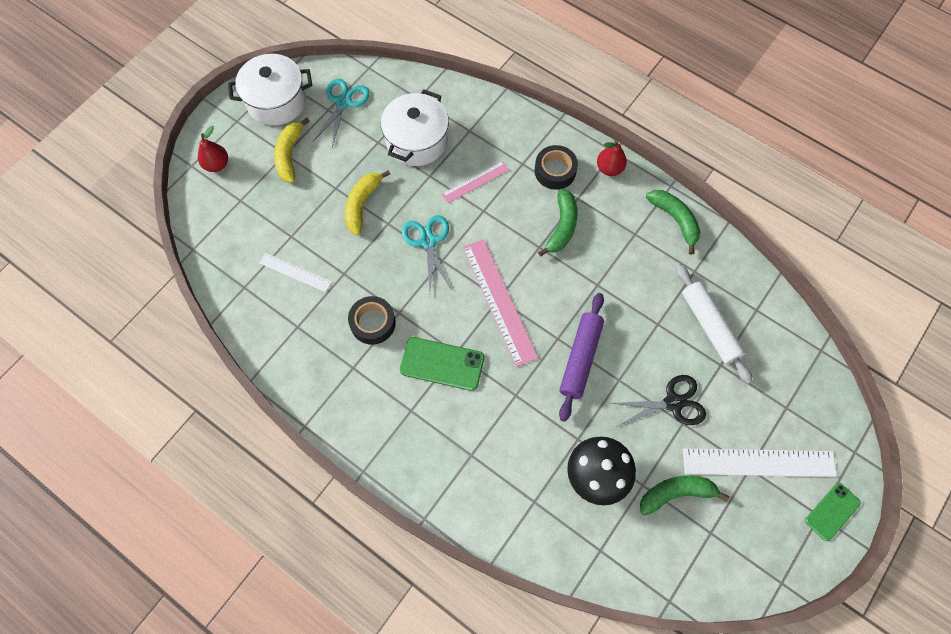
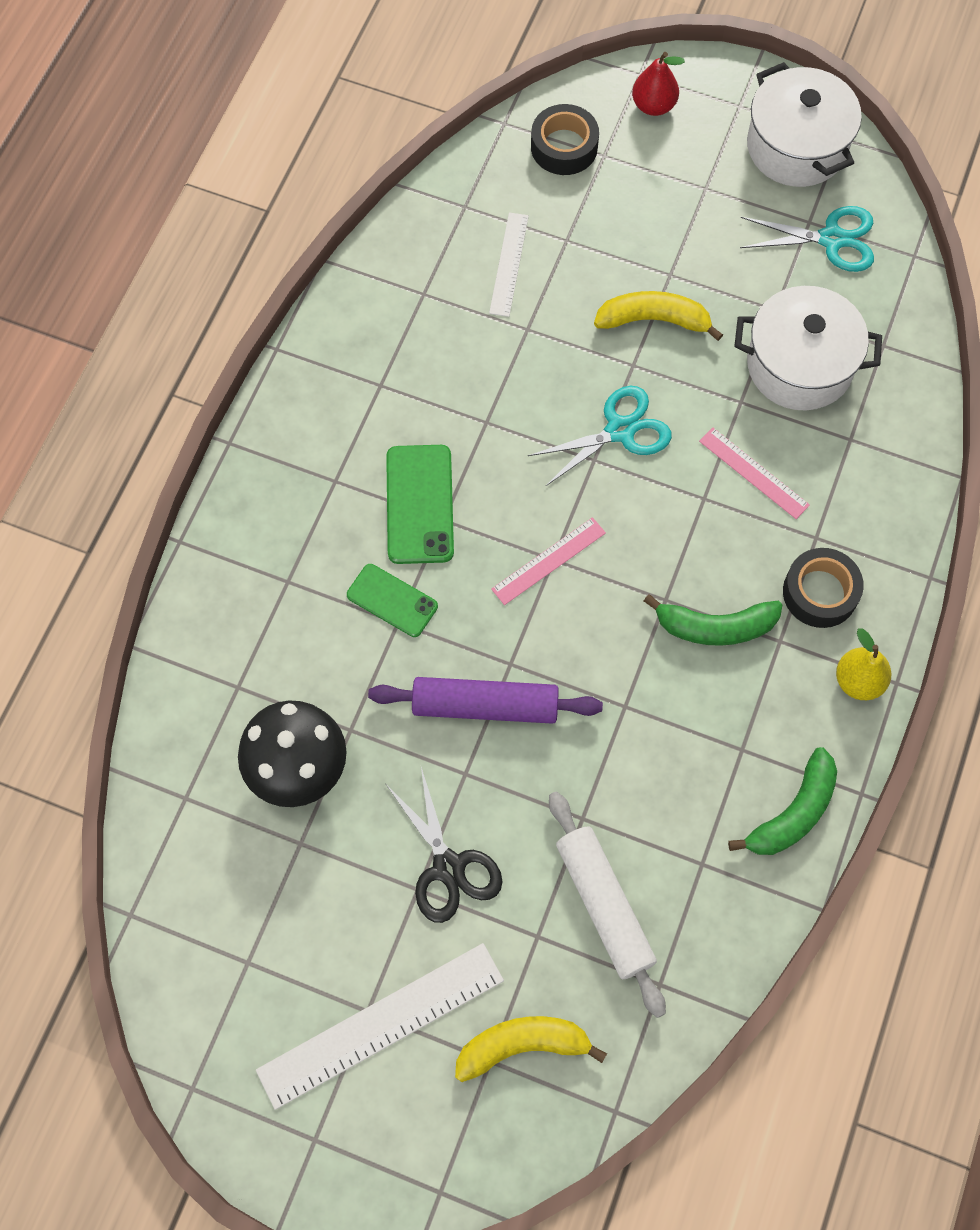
camera: 75 degrees right, 0 degrees up
(290, 155) = (706, 195): yellow banana -> yellow banana (522, 1046)
(373, 323) = (458, 391): black tape -> black tape (564, 147)
(499, 301) = (548, 561): pink ruler -> pink ruler, size x0.56
(609, 168) = (858, 681): red pear -> yellow pear
(676, 493) = (298, 897): green banana -> none
(709, 326) = (604, 906): white rolling pin -> white rolling pin turned 75 degrees counterclockwise
(758, 462) = (381, 1025): white ruler -> white ruler turned 75 degrees clockwise
(832, 511) = (326, 1161): green phone -> green phone (392, 600)

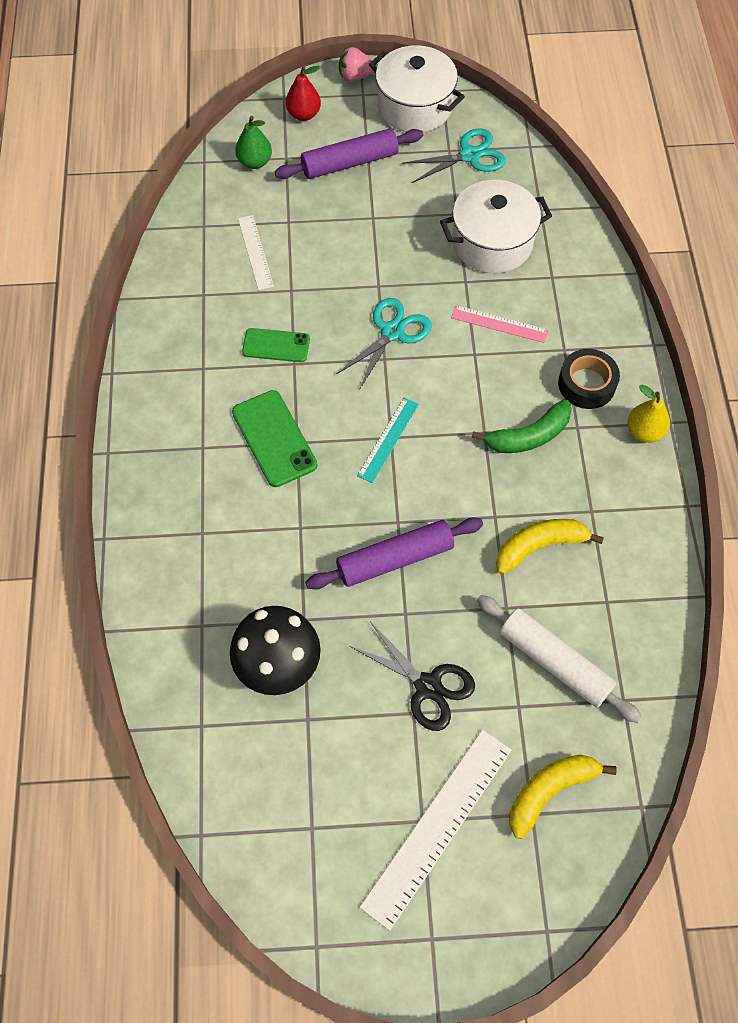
camera: 25 degrees left, 5 degrees down
(392, 600) = (288, 514): green phone -> green phone (276, 345)
(548, 561) = (388, 439): pink ruler -> turquoise ruler
(564, 147) = (255, 162): black tape -> green pear
(654, 320) = (377, 251): yellow banana -> yellow banana (539, 546)
(678, 192) = (349, 163): none -> purple rolling pin
(742, 78) = (355, 76): none -> pink strawberry
(793, 813) = (649, 539): green banana -> none

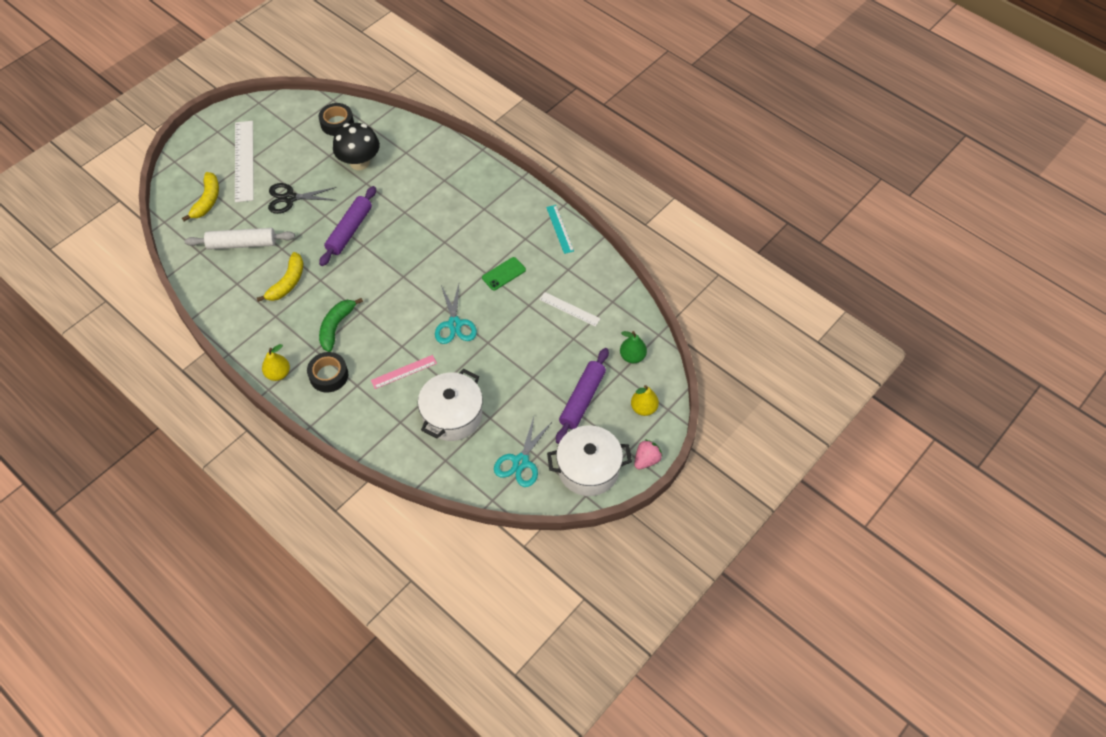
camera: 135 degrees right, 5 degrees down
(240, 774) = (337, 123): none -> black tape
(274, 438) = (456, 235): green phone -> none
(304, 114) = (643, 408): red pear -> yellow pear
(388, 439) = (403, 274): turquoise ruler -> turquoise ruler (559, 229)

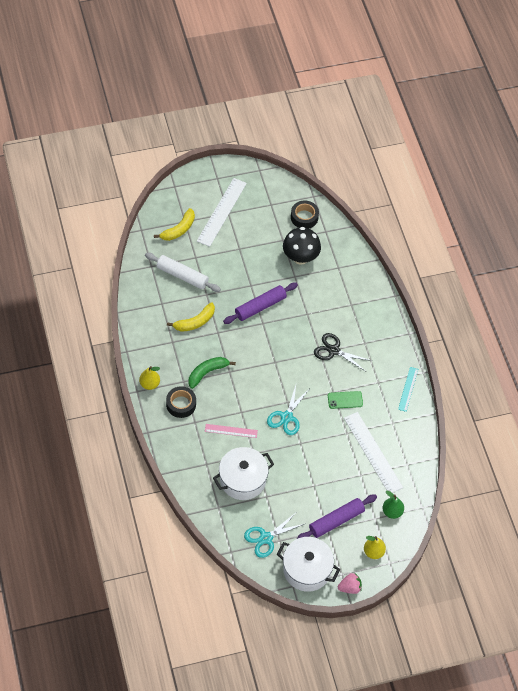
camera: 30 degrees right, 0 degrees up
(290, 198) = (235, 259): black scissors -> black scissors (334, 350)
(569, 309) = (373, 452): white ruler -> white ruler, size x1.80

